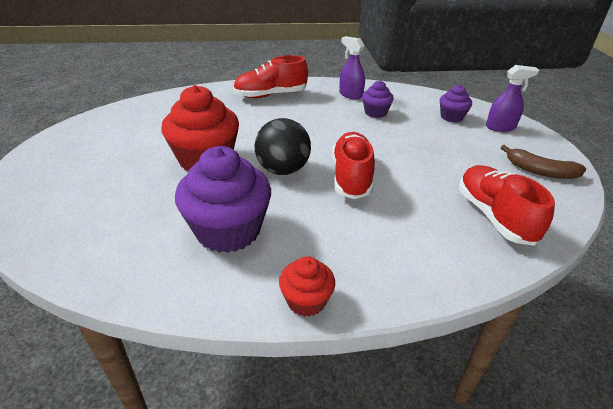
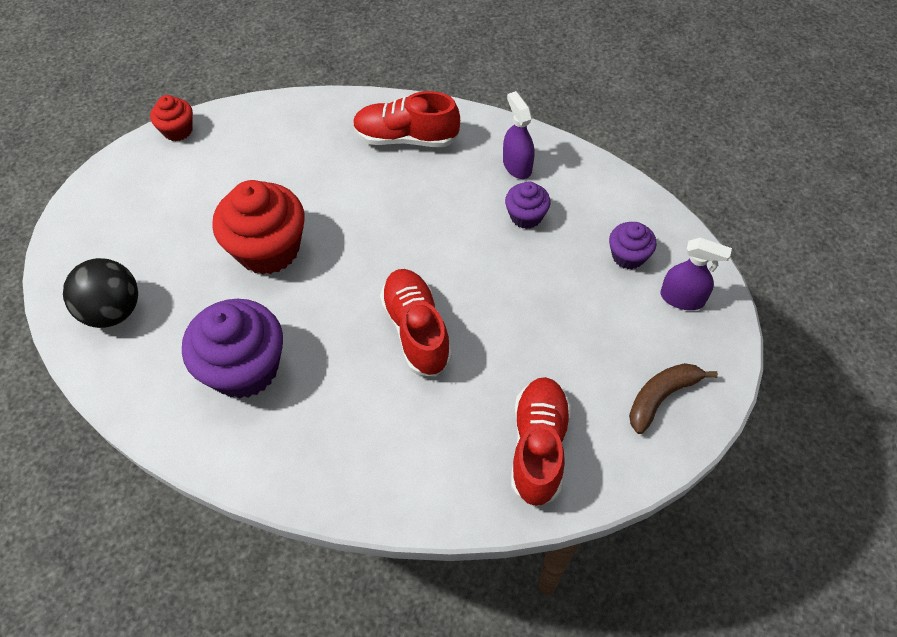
camera: 25 degrees right, 20 degrees up
(283, 170) = (345, 293): black ball -> black ball (113, 311)
(306, 301) = (273, 481): red cupcake -> red cupcake (178, 130)
(351, 177) = (416, 330): red shoe -> red shoe turned 45 degrees counterclockwise
(539, 171) = (661, 397): brown banana -> brown banana turned 90 degrees clockwise

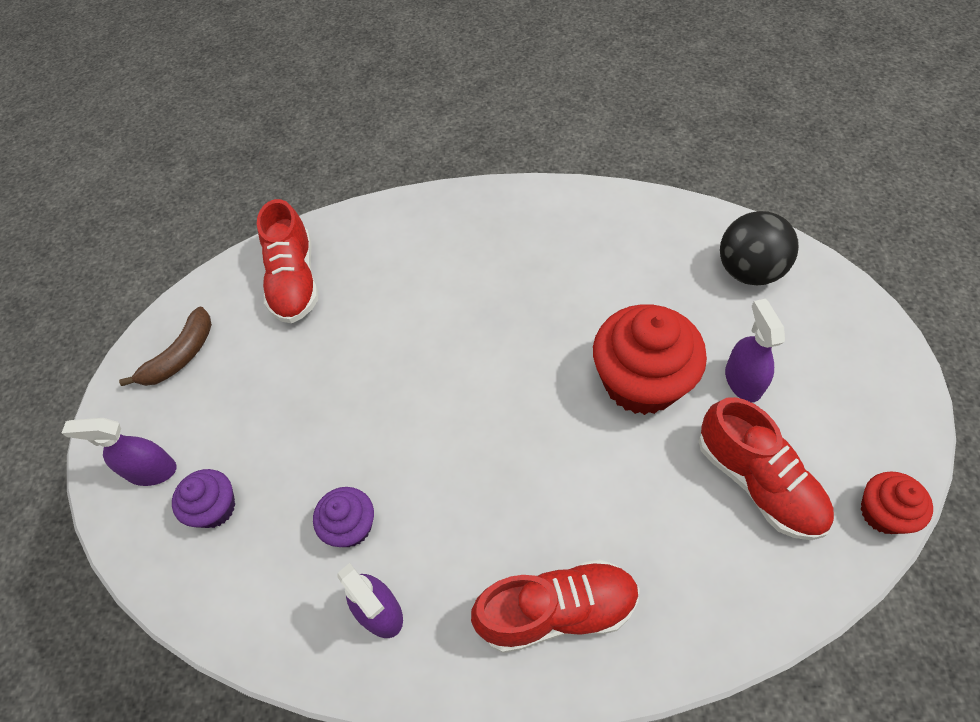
camera: 165 degrees right, 0 degrees up
(194, 227) = (743, 381): none -> purple spray bottle
(244, 368) = (585, 262): purple cupcake -> none
(416, 330) = (437, 345): red shoe -> red shoe (757, 482)

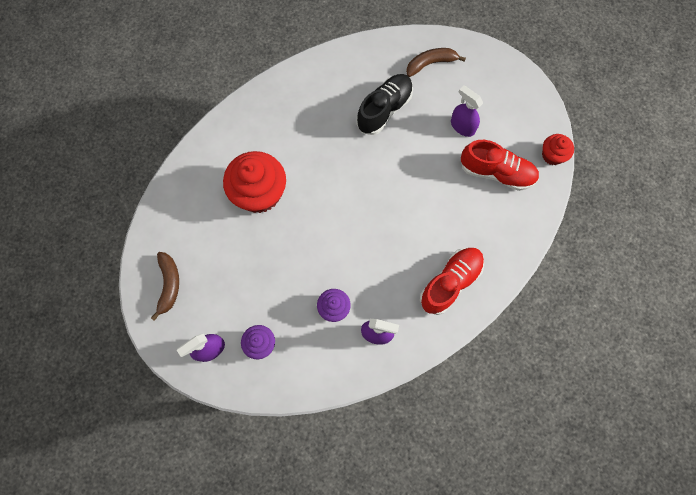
camera: 40 degrees left, 15 degrees up
(294, 281) = (196, 205): red shoe -> none
(633, 296) = (384, 110): none -> black shoe
(641, 382) = (417, 154): red cupcake -> red cupcake (259, 193)
(748, 271) = (430, 64): black ball -> brown banana

